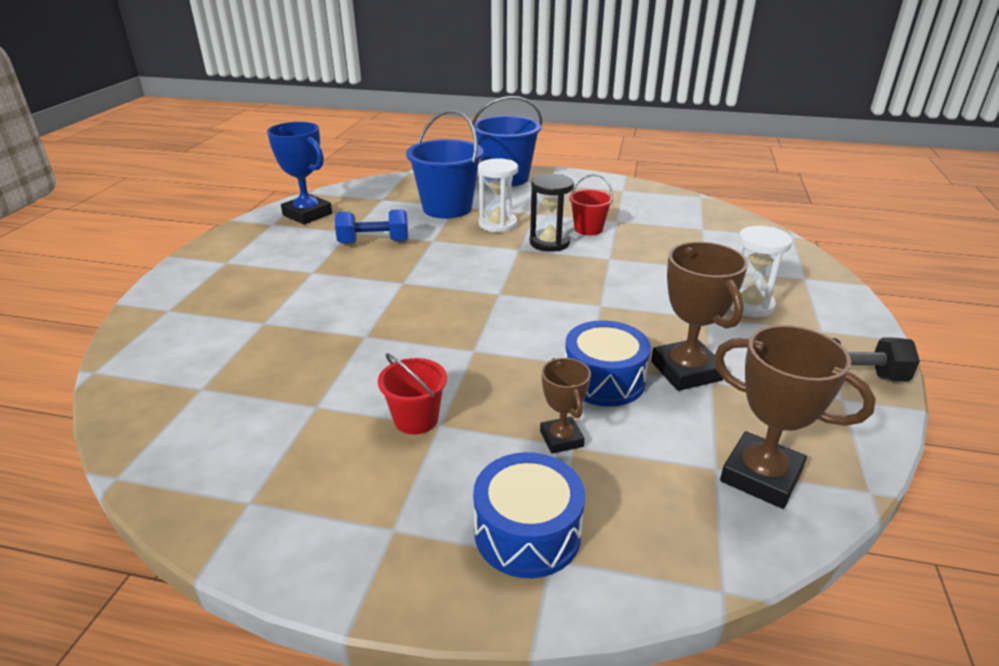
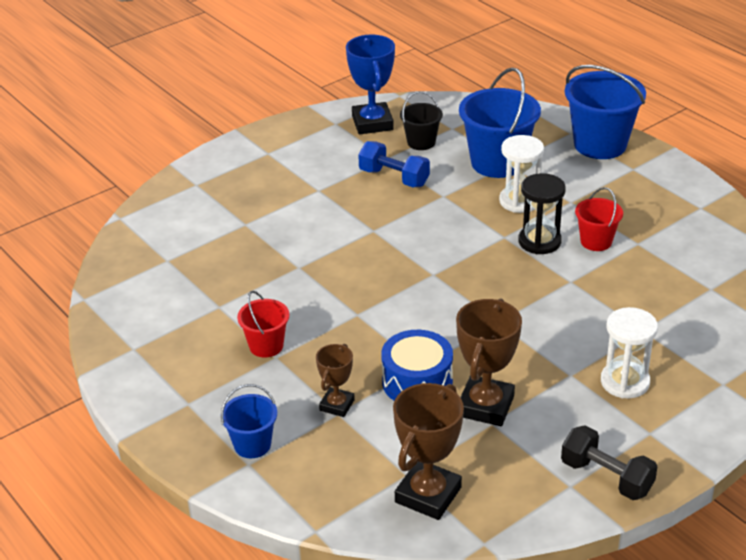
camera: 40 degrees right, 5 degrees up
(367, 214) = (421, 142): none -> black bucket
(527, 532) = (252, 445): blue drum -> blue bucket
(761, 476) = (428, 495): brown trophy -> brown trophy turned 45 degrees clockwise

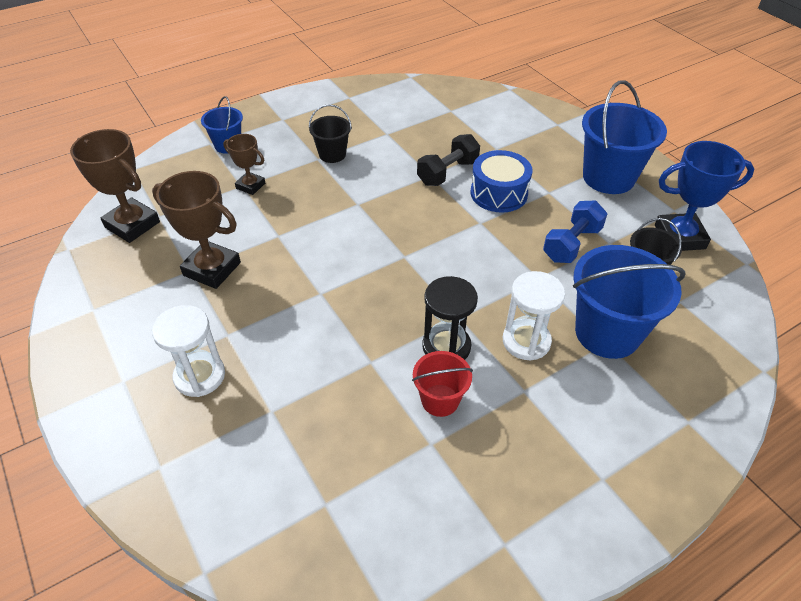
camera: 95 degrees right, 10 degrees up
(266, 346) = (332, 154): red bucket -> black bucket
(417, 382) = (259, 231): blue drum -> blue drum (498, 193)
(600, 144) = (662, 451): blue bucket -> blue bucket (608, 177)
(606, 477) = (88, 335): black dumbbell -> black dumbbell (447, 173)

